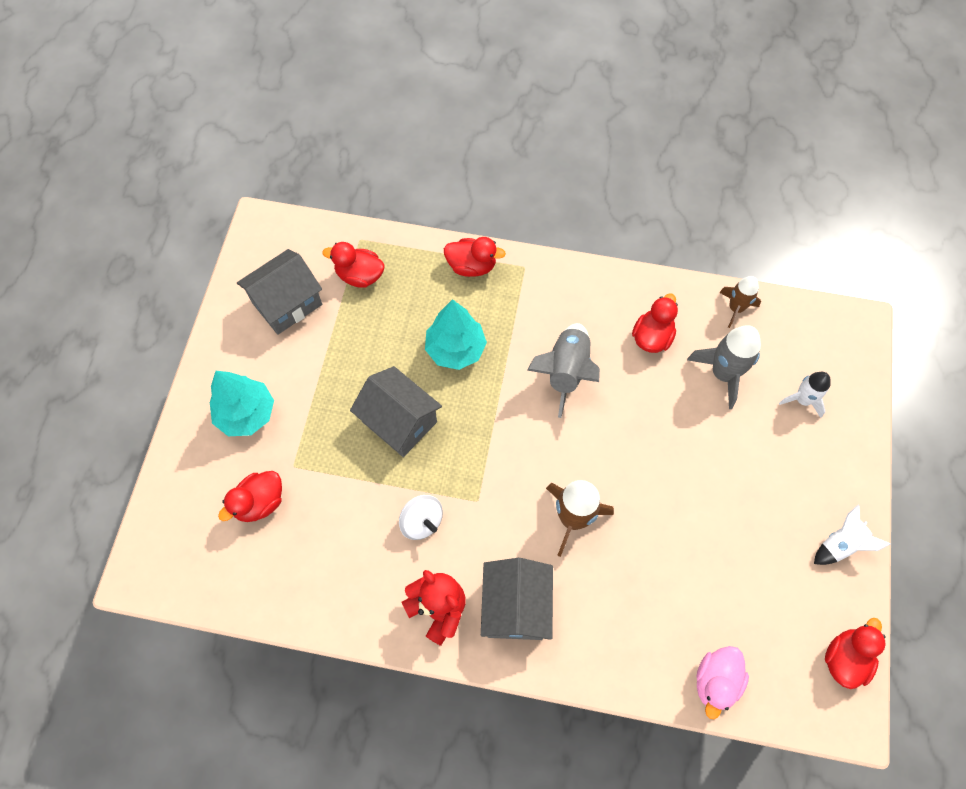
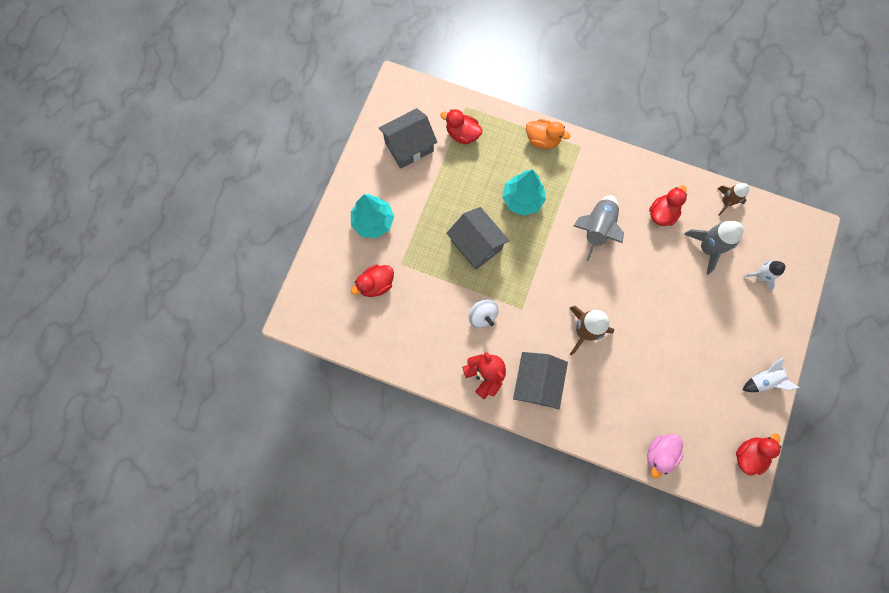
camera: 10 degrees right, 10 degrees up
(472, 266) = (542, 140): red duck -> orange duck

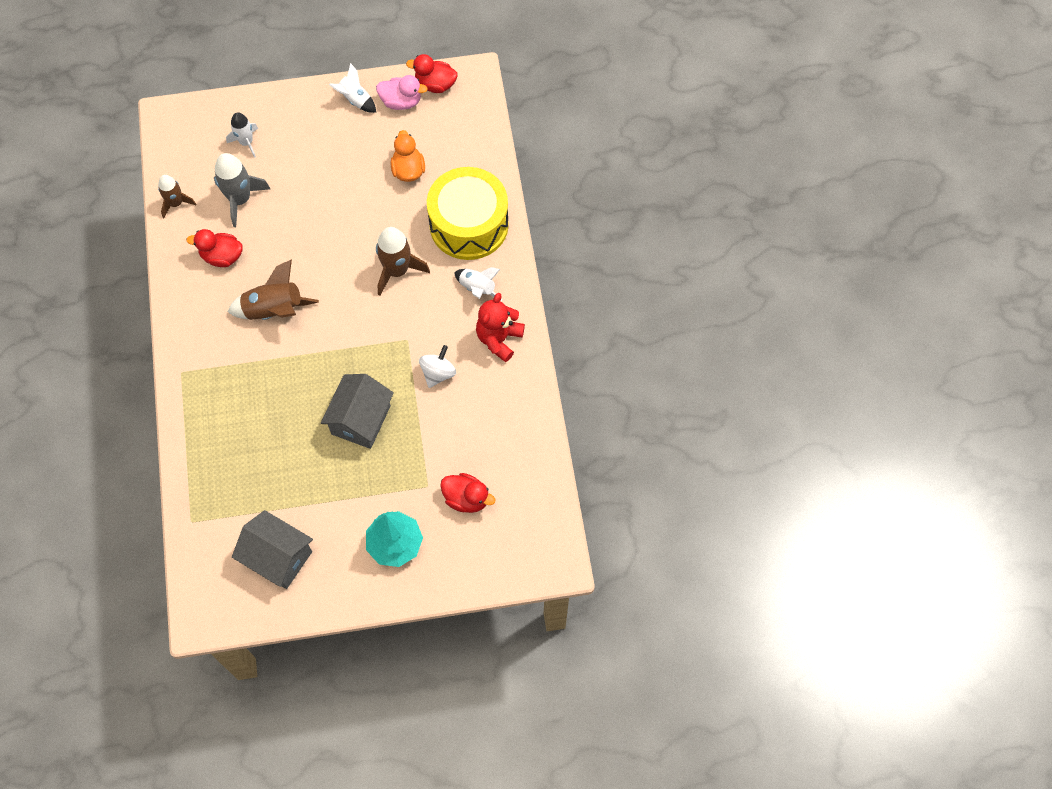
camera: 120 degrees left, 10 degrees down
(462, 134) = (230, 506): red duck -> none
(522, 199) = (280, 400): turquoise tree -> none
(536, 382) = (477, 289): grey house -> white rocket
(542, 140) = (192, 415): orange duck -> orange duck (408, 170)
(596, 407) = (469, 225): none -> yellow drum
(597, 228) = (274, 310): grey rocket -> brown rocket
(659, 453) = (480, 154): pink duck -> pink duck (401, 102)

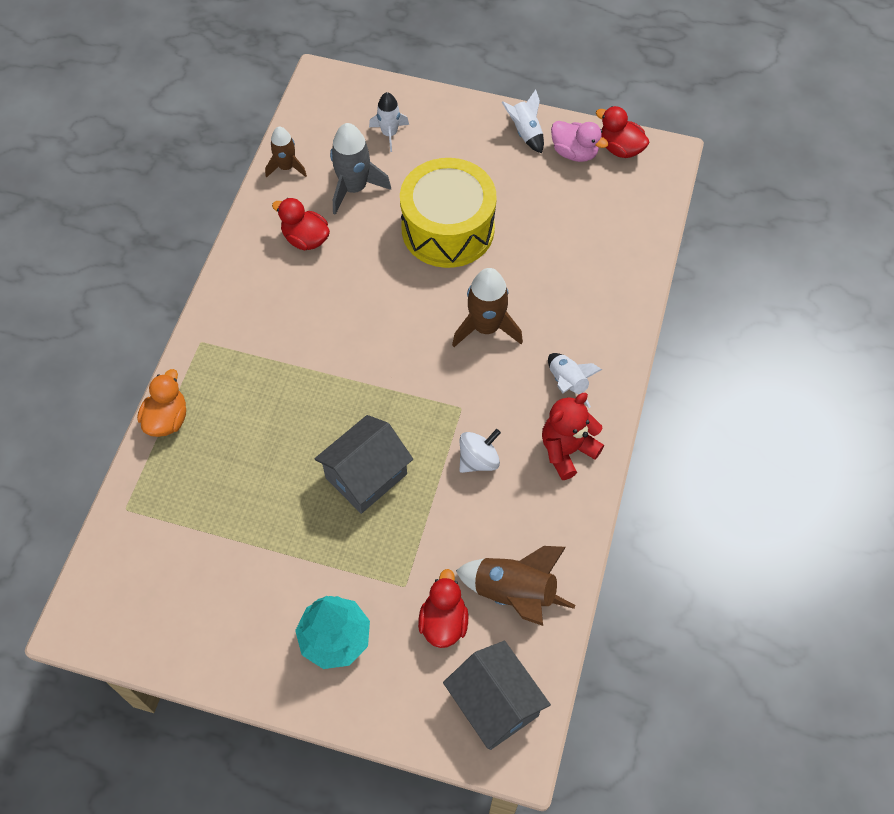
camera: 25 degrees right, 5 degrees down
(274, 310) = (332, 317): brown rocket -> brown rocket (514, 594)
(278, 557) = (197, 593): grey house -> grey house (494, 704)
(408, 170) = (549, 226): orange duck -> orange duck (167, 419)
(466, 498) = (443, 622): red duck -> red duck turned 135 degrees counterclockwise
(469, 225) = (590, 309): yellow drum -> yellow drum (448, 229)

